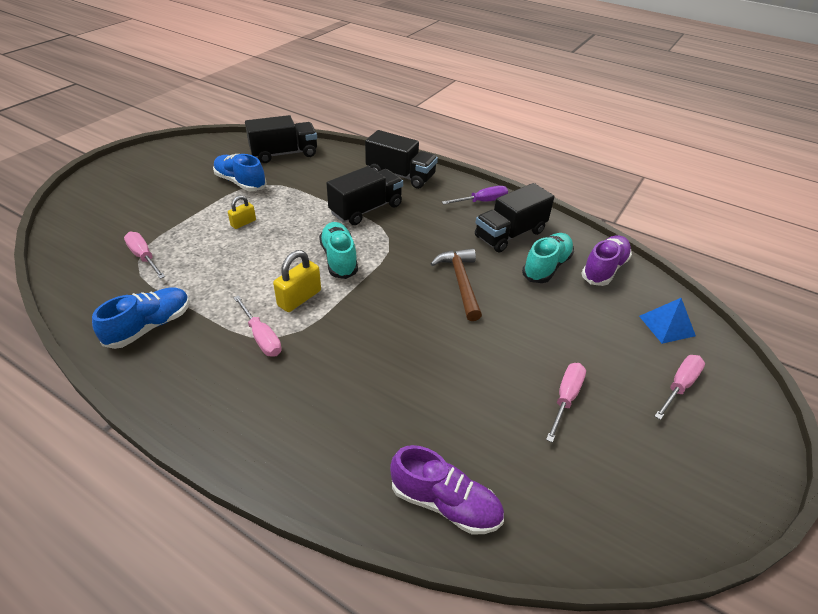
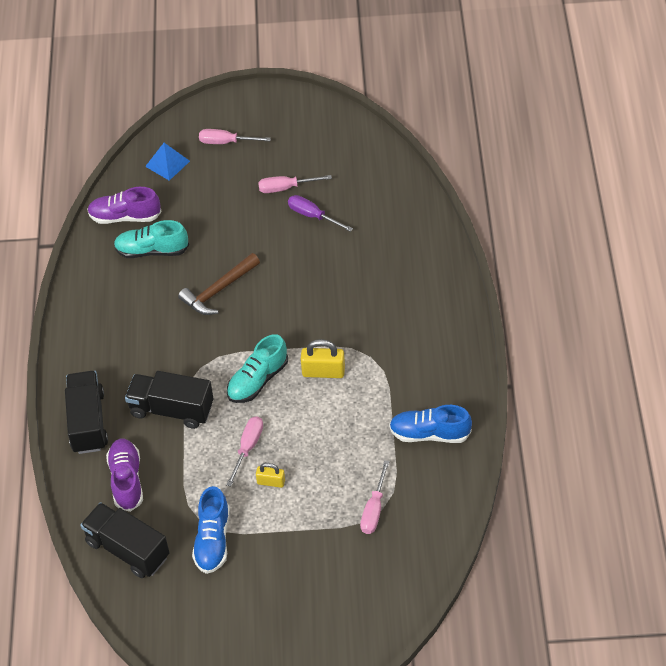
camera: 120 degrees left, 10 degrees up
(261, 337) = (378, 363): pink screwdriver -> pink screwdriver (248, 447)
(445, 503) = (406, 205): purple shoe -> purple shoe (127, 480)
(482, 201) = (85, 335): purple screwdriver -> purple screwdriver (312, 216)
(510, 234) = (124, 292): black truck -> none

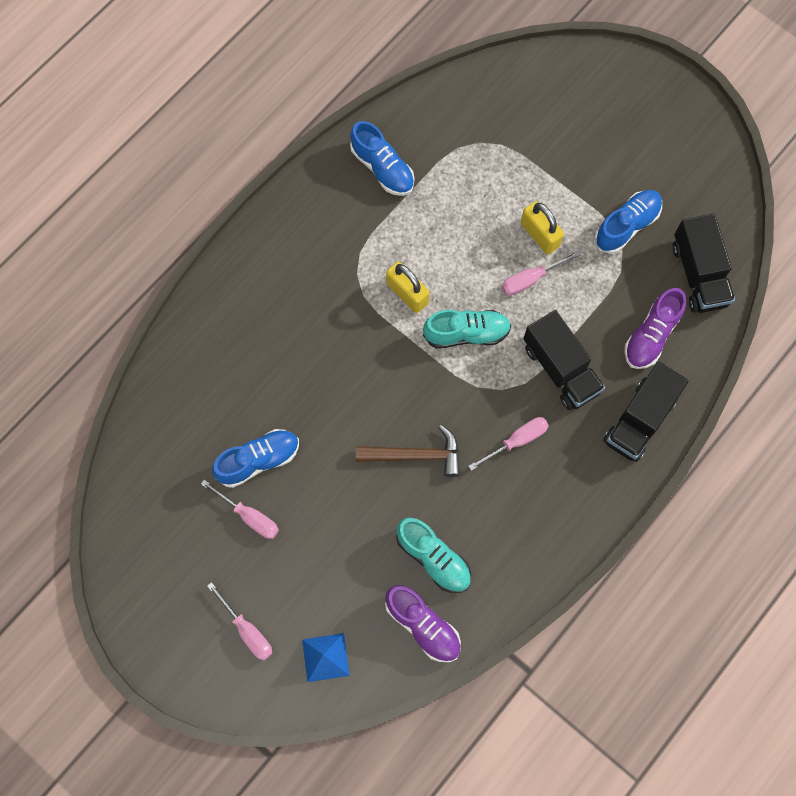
camera: 140 degrees left, 20 degrees up
(271, 482) = (540, 235): yellow padlock -> yellow padlock, size x1.60
(312, 216) = (258, 460): purple screwdriver -> blue shoe
(374, 509) = (485, 146): pink screwdriver -> pink screwdriver (517, 441)

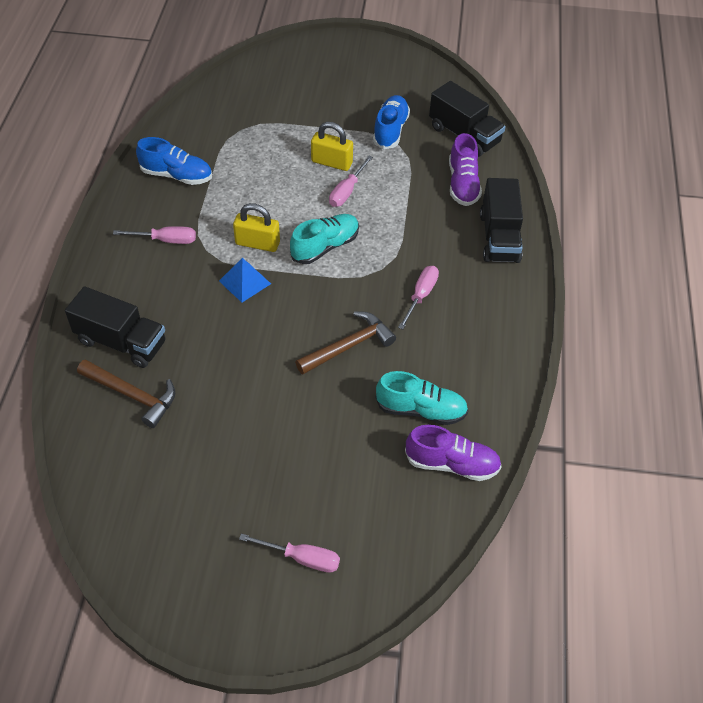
camera: 35 degrees left, 20 degrees down
(206, 395) = (133, 395): none -> brown hammer
(249, 516) = (238, 466): pink screwdriver -> pink screwdriver (166, 240)
(258, 460) = (216, 419): blue shoe -> none
(325, 657) = (388, 537): blue pyramid -> blue pyramid (244, 282)
(560, 369) = (415, 235): black truck -> black truck (121, 342)

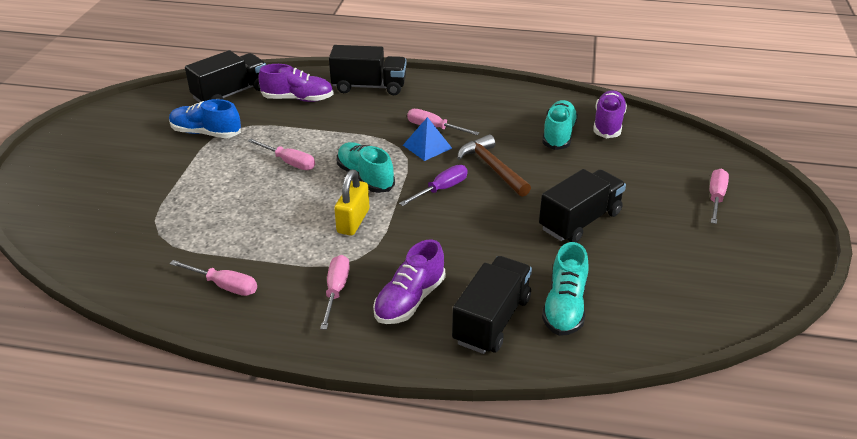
camera: 85 degrees left, 15 degrees down
(133, 395) = (564, 307): brown hammer -> turquoise shoe
(151, 287) = (409, 300): none -> purple shoe
(176, 175) = (224, 286): blue shoe -> pink screwdriver
(244, 282) = (408, 230): blue pyramid -> blue pyramid (427, 146)
(257, 418) = (580, 221): none -> black truck
(308, 304) = (441, 189): none -> purple screwdriver
(331, 162) = (242, 170): yellow padlock -> none

